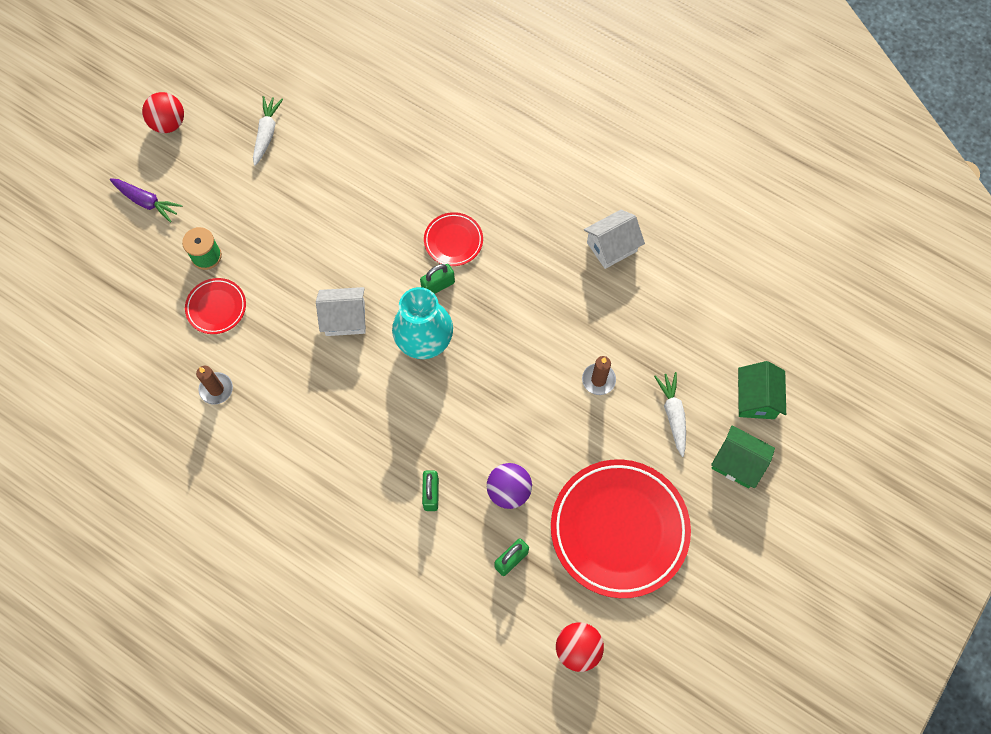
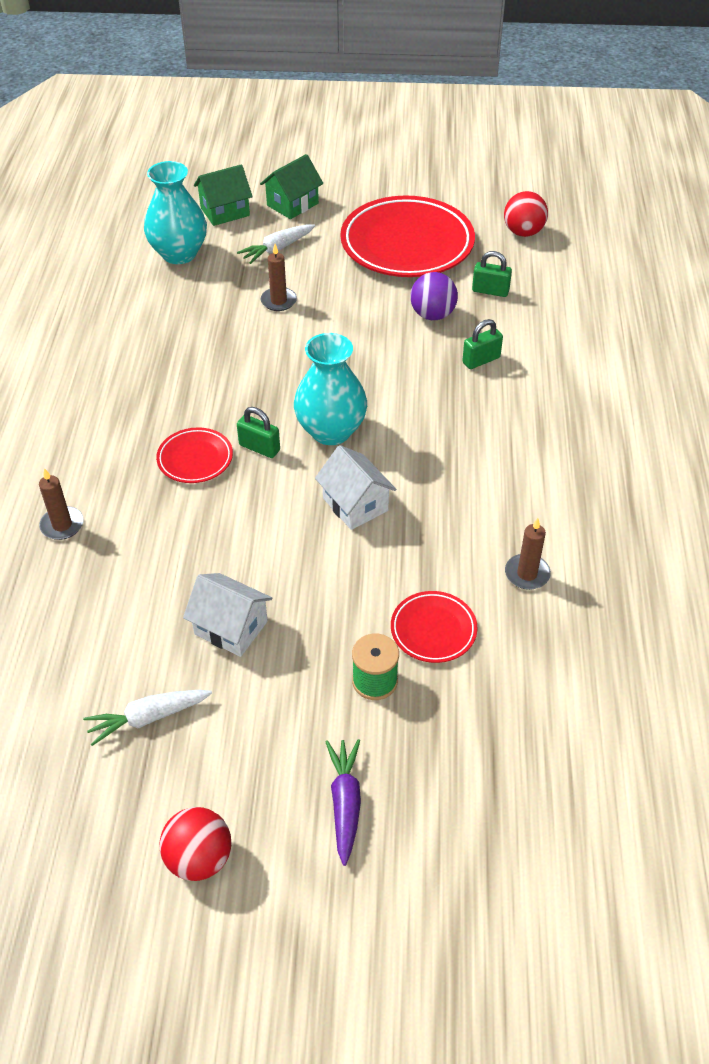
camera: 120 degrees left, 20 degrees down
(443, 142) = (62, 525): none -> brown candle
(611, 247) = (124, 342): white house -> white house (231, 628)
(709, 333) = (179, 254): none -> turquoise vase
(737, 463) = (292, 204): green house -> green house turned 45 degrees clockwise

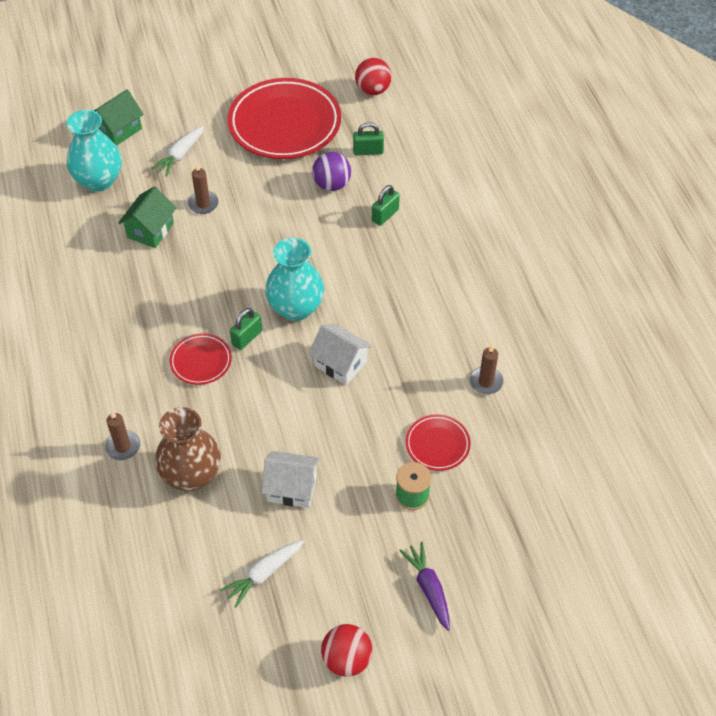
camera: 20 degrees left, 5 degrees up
(122, 578) = (191, 475): none -> brown vase
(259, 448) = (247, 338): green padlock -> green padlock turned 60 degrees counterclockwise
(292, 204) = (173, 109): green house -> green house (150, 230)

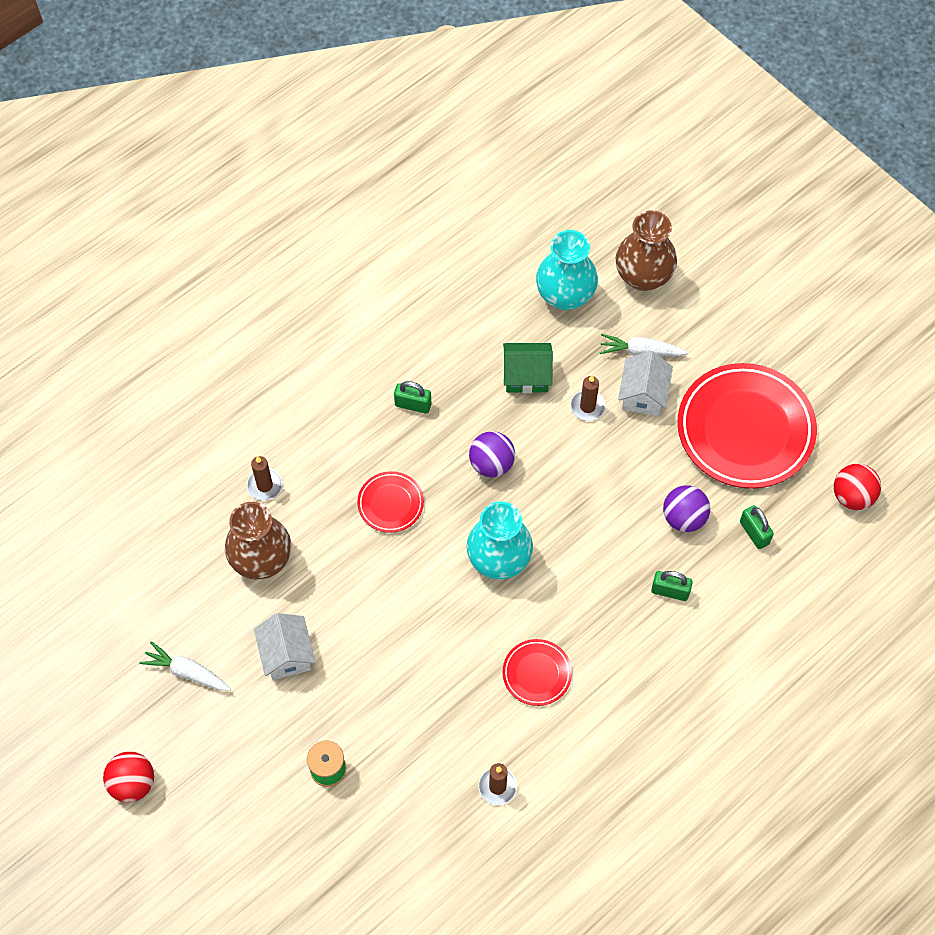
camera: 65 degrees right, 10 degrees up
(119, 130) = (643, 276): green house -> brown vase
(211, 281) = (491, 464): none -> purple ball
(247, 338) = (439, 531): green padlock -> green padlock (413, 405)
(340, 364) = (450, 634): white house -> white house (643, 395)
(429, 588) = (234, 826): purple carrot -> none
(437, 445) = (397, 769): red plate -> red plate (537, 674)

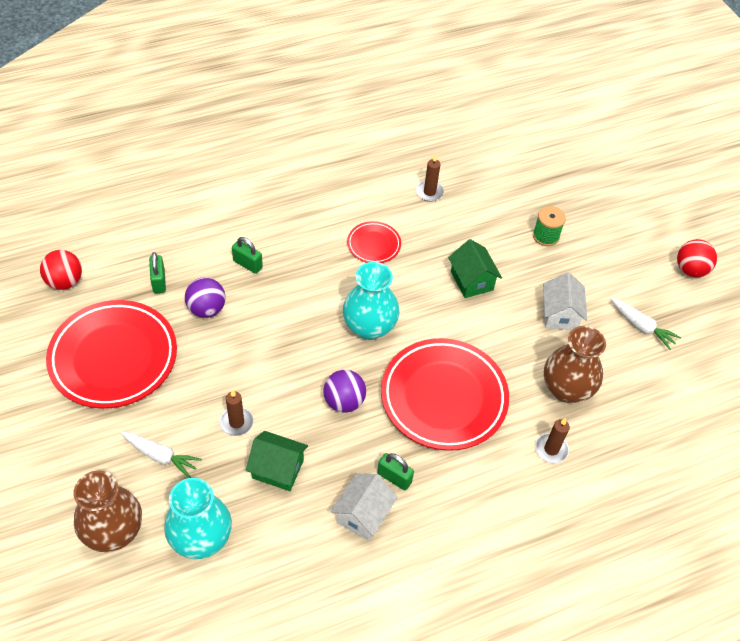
camera: 165 degrees left, 10 degrees down
(390, 504) = (443, 397): red plate -> red plate, size x2.12
(403, 664) = (471, 281): none -> green house
(643, 395) = (182, 416): white house -> white house (363, 515)

